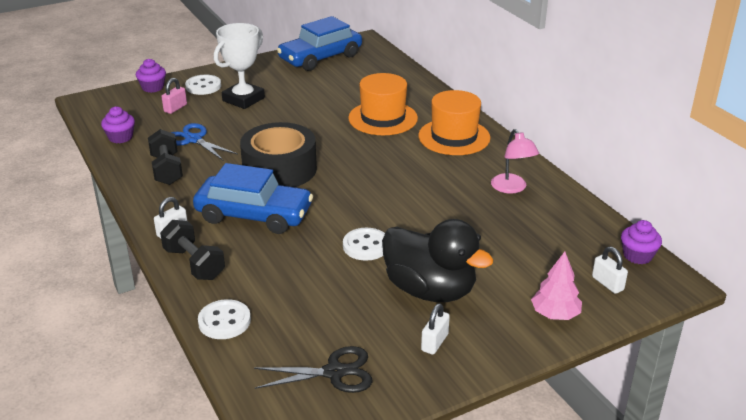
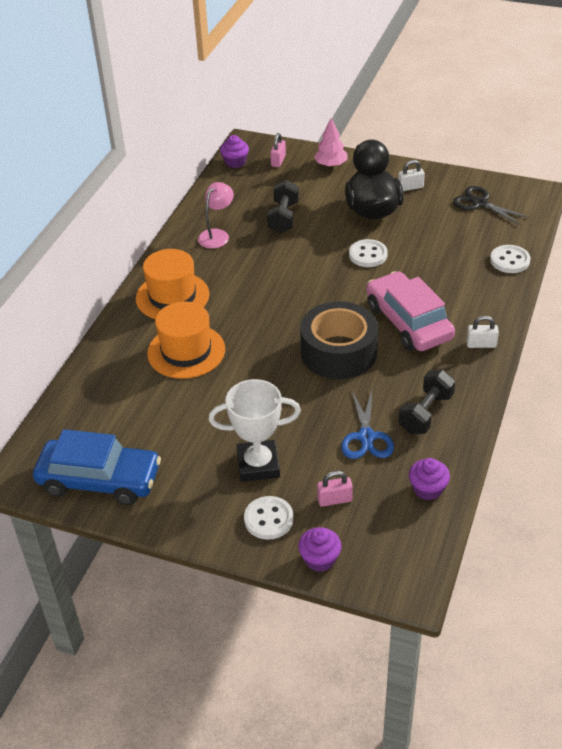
camera: 130 degrees left, 10 degrees up
(194, 264) = (490, 309): black dumbbell -> black dumbbell (283, 217)
(254, 215) = (408, 322): blue car -> pink car
(607, 283) = (278, 161): white padlock -> pink padlock

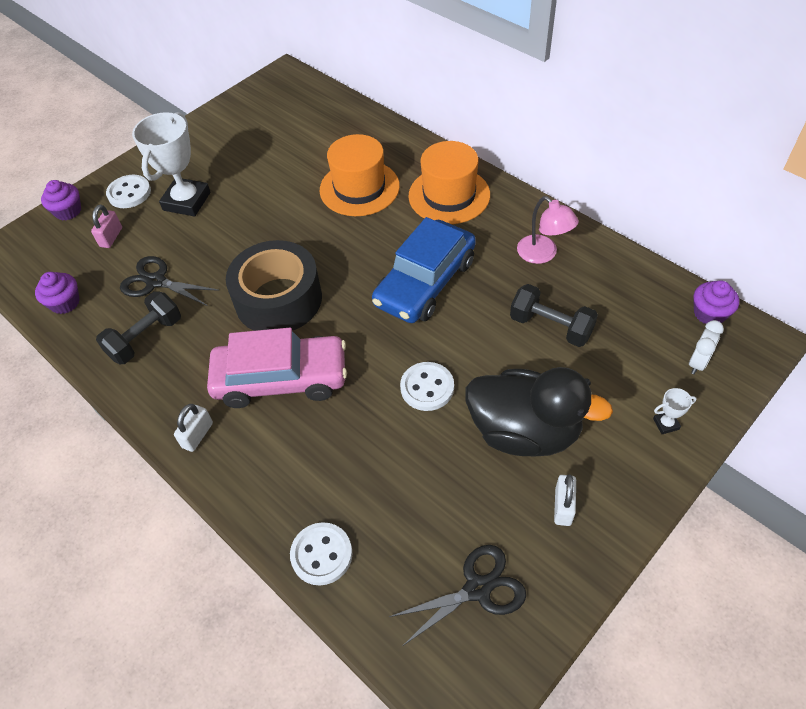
camera: 115 degrees right, 10 degrees up
(99, 480) = (247, 112): blue car -> blue car (425, 282)
(278, 161) = (697, 363): pink padlock -> white clock
(331, 165) = (666, 424): pink tree -> white trophy
(366, 437) = (156, 281): blue scissors -> black scissors
(426, 413) = (146, 338): black dumbbell -> black dumbbell turned 75 degrees clockwise

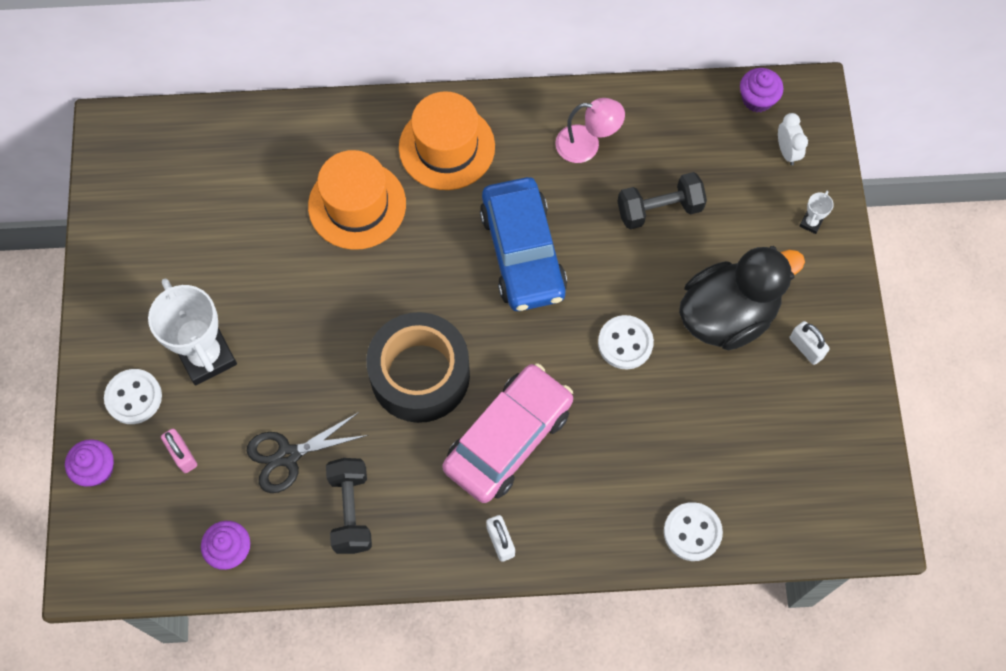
camera: 50 degrees left, 15 degrees up
(477, 589) = (811, 455): black scissors -> none

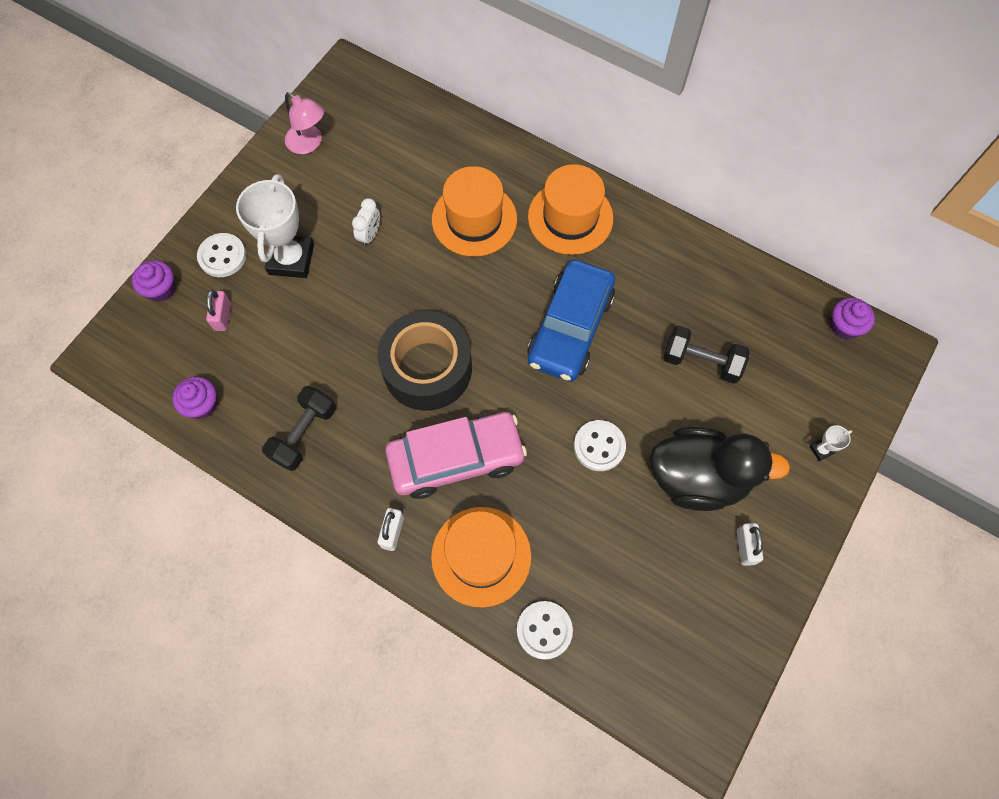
camera: 35 degrees right, 0 degrees up
(288, 456) = (291, 365): black scissors -> none
(587, 145) = (679, 279): pink lamp -> pink lamp (309, 144)
(593, 508) = (481, 556): none -> orange hat
(787, 151) = (840, 381): white clock -> white clock (370, 235)

